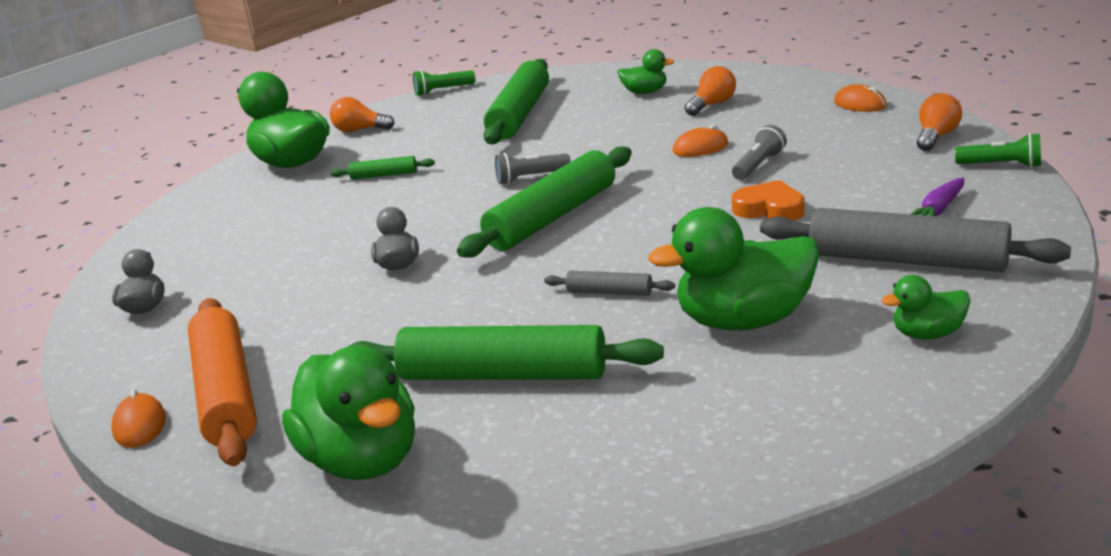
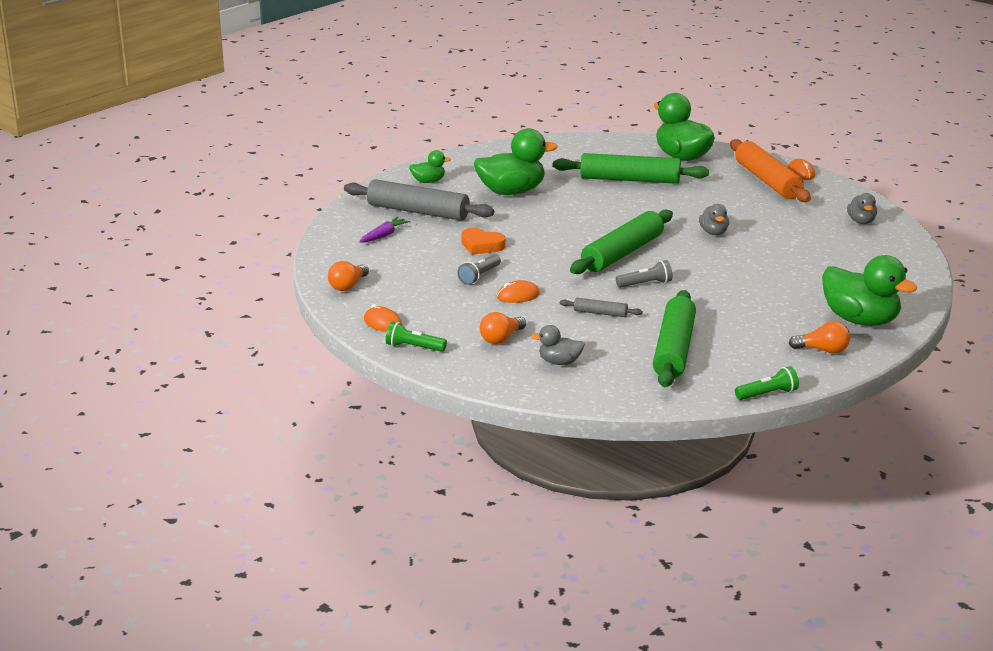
camera: 175 degrees right, 0 degrees up
(384, 175) = (766, 299): green rolling pin -> none
(609, 292) = (581, 209): grey rolling pin -> grey rolling pin (600, 313)
(645, 92) = (559, 362): green duck -> grey duck
(1001, 165) = (324, 260): green flashlight -> green flashlight (414, 347)

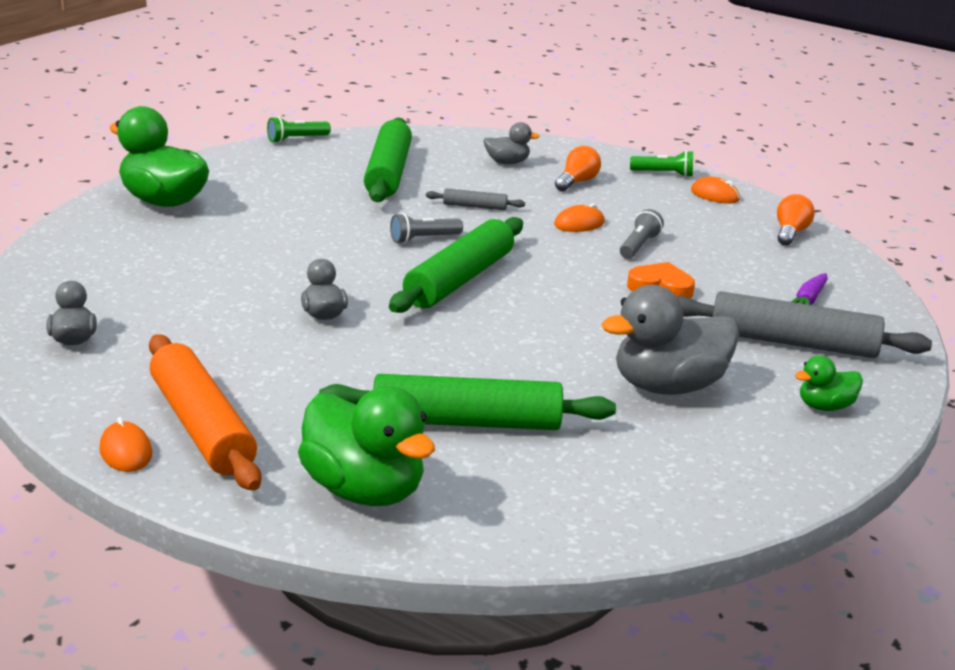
camera: 170 degrees right, 0 degrees up
(511, 192) = (668, 387): green duck -> grey duck
(823, 350) = (223, 173): orange light bulb -> none

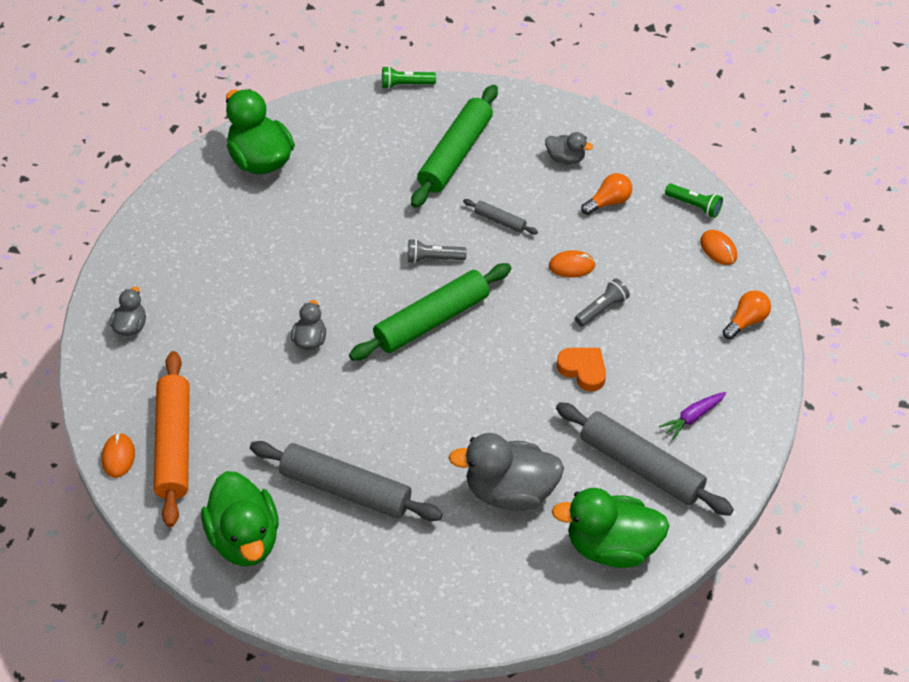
camera: 25 degrees right, 25 degrees up
(466, 422) = (345, 489): green rolling pin -> grey rolling pin
(825, 407) = (611, 546): green duck -> green duck, size x1.98

